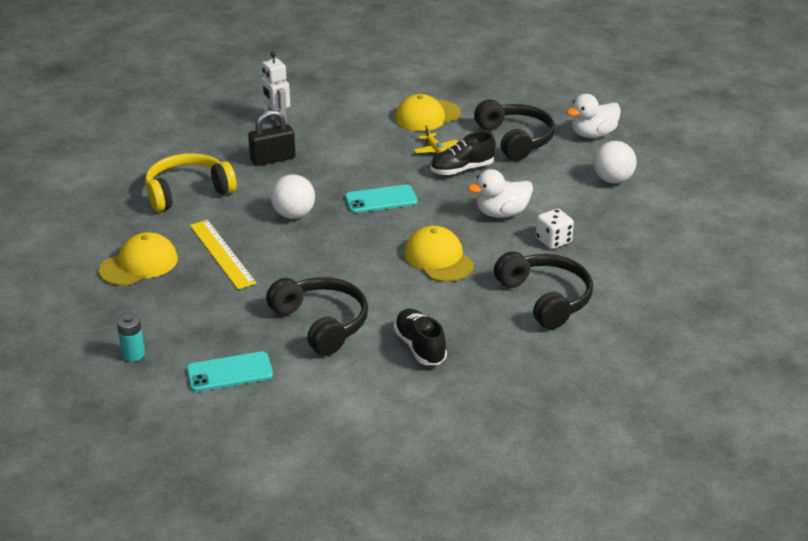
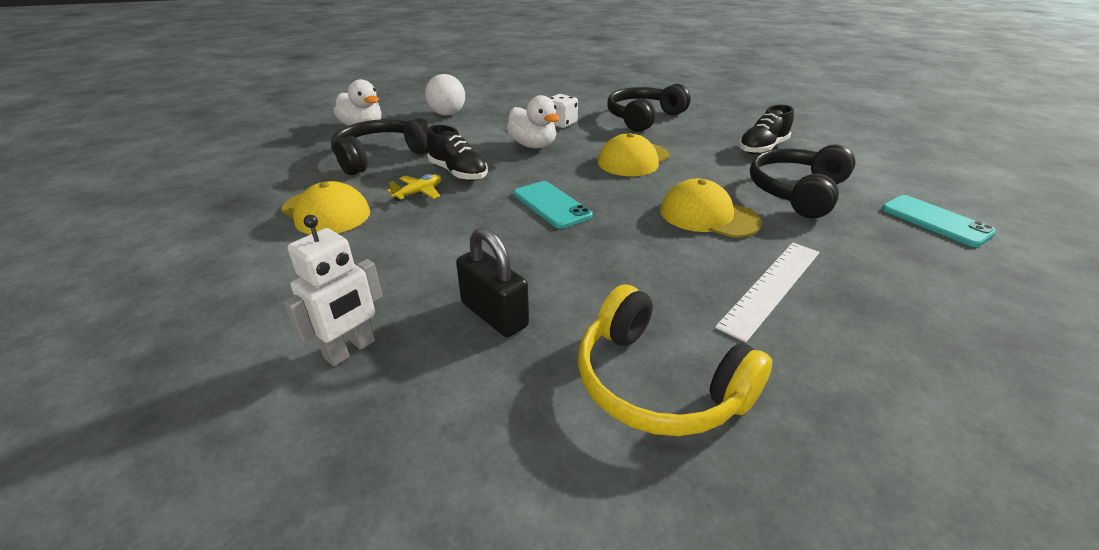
camera: 110 degrees left, 0 degrees up
(133, 354) = (1029, 291): turquoise battery -> none
(139, 264) = (892, 362): yellow cap -> yellow cap (708, 216)
(222, 254) = (771, 287): yellow ruler -> white ruler
(293, 215) = (631, 254): white ball -> none

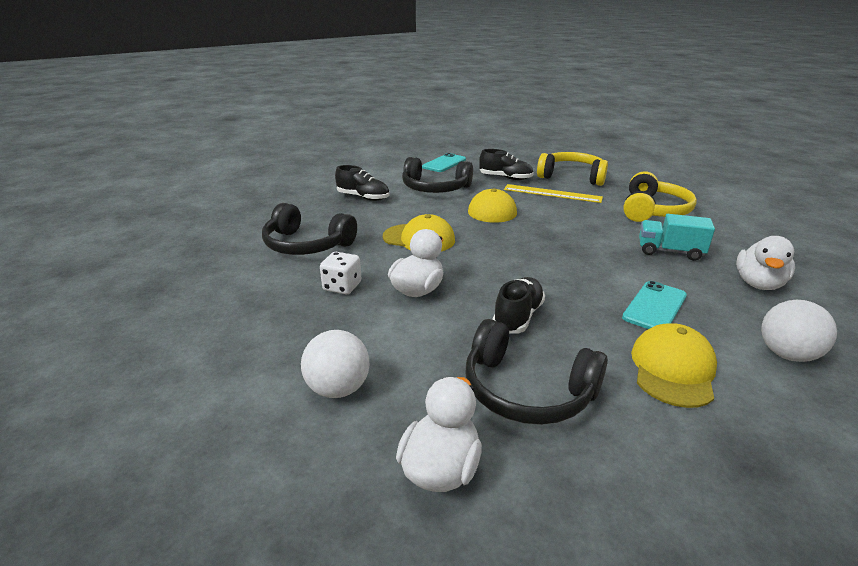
camera: 110 degrees left, 5 degrees down
(255, 280) = (787, 354): none -> white ball
(350, 350) = (758, 284): white robot -> white duck
(419, 193) = (578, 326): yellow plane -> none
(494, 314) = (669, 251): black padlock -> turquoise truck
(551, 205) = (531, 258): turquoise phone -> turquoise phone (654, 307)
(771, 287) = (552, 193): white ruler -> yellow ruler
(859, 261) = (505, 178): none -> black shoe
(885, 350) = (572, 177): none -> yellow headphones

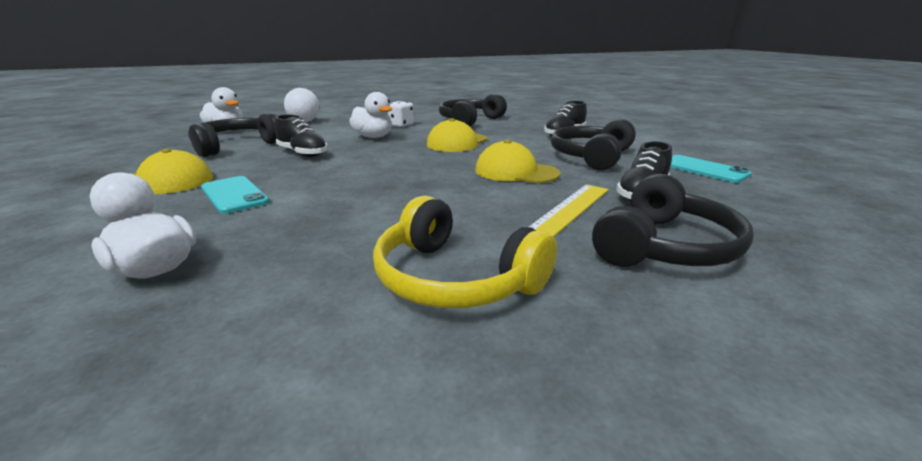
camera: 105 degrees right, 5 degrees down
(572, 177) = (665, 247): yellow headphones -> black headphones
(669, 251) = (308, 238): turquoise truck -> none
(787, 354) = (78, 225): white ball -> none

